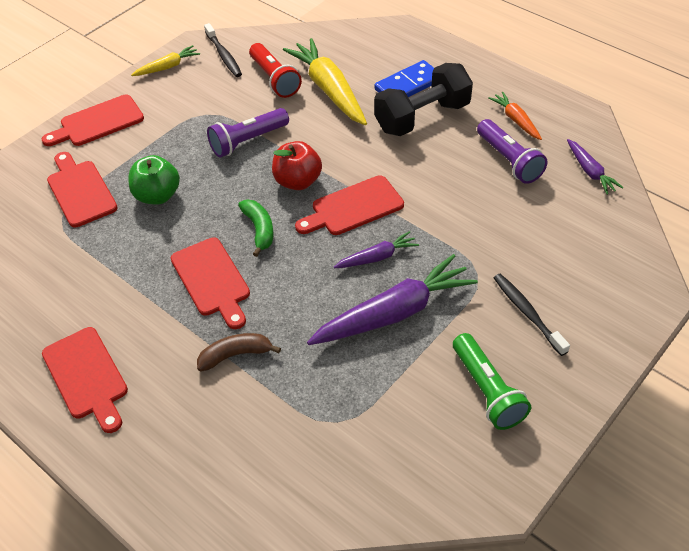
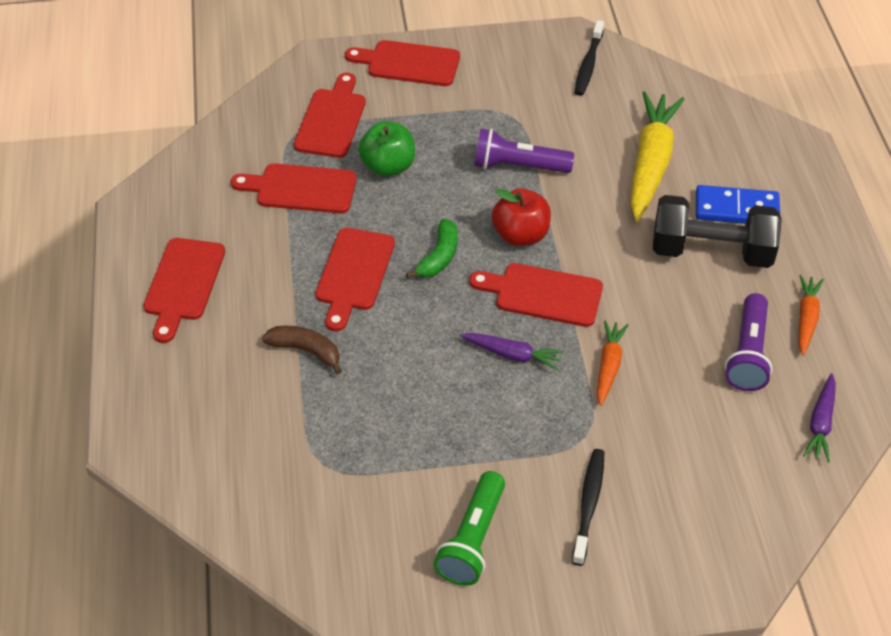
camera: 40 degrees right, 0 degrees up
(108, 250) = (301, 188): none -> red cutting board
(167, 67) = (524, 45): yellow carrot -> none
(274, 79) = (610, 119): red flashlight -> none
(394, 312) = (471, 414): purple carrot -> none
(442, 222) = (608, 366): none -> orange carrot

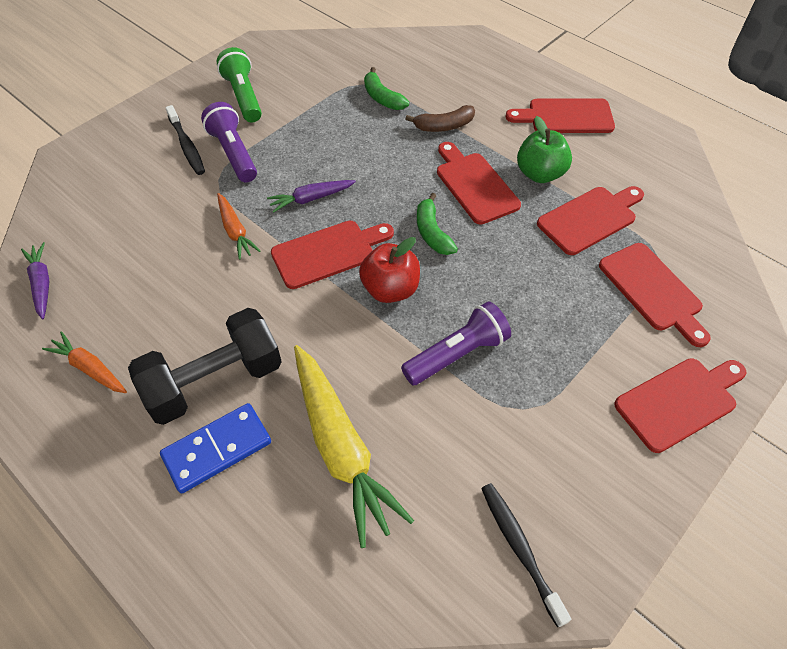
camera: 140 degrees right, 5 degrees up
(183, 284) = (566, 117): red cutting board -> red cutting board turned 60 degrees counterclockwise
(325, 429) = (382, 98): none -> green banana
(388, 166) = (556, 279): green apple -> green apple (540, 174)
(747, 354) = (129, 304): purple flashlight -> purple flashlight (234, 153)
(806, 318) = (89, 368): orange carrot -> orange carrot turned 150 degrees clockwise

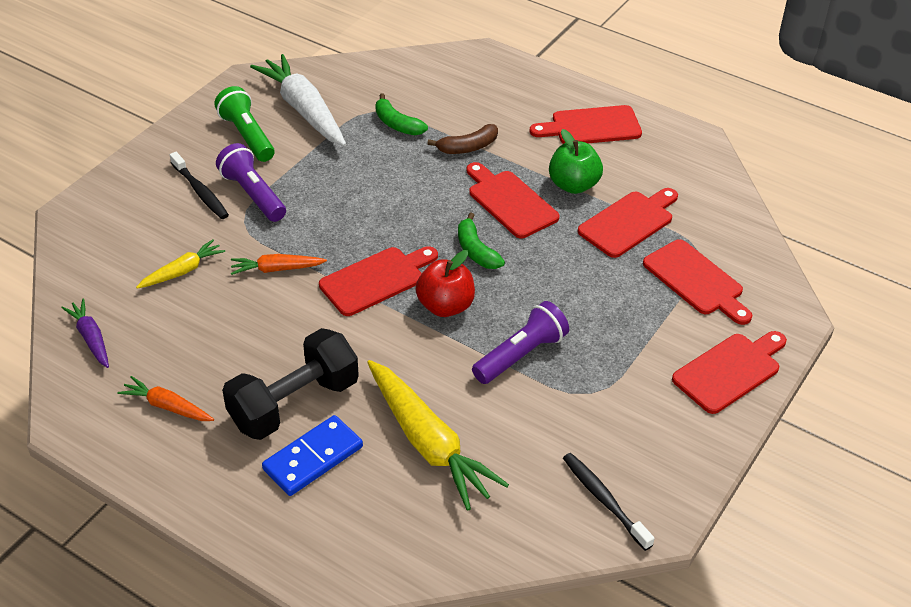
camera: 10 degrees left, 10 degrees down
(147, 223) = (182, 271): none -> yellow carrot
(235, 231) = (276, 269): orange carrot -> orange carrot turned 120 degrees clockwise
(300, 77) = (303, 110): none -> white carrot
(311, 199) = (346, 231): purple carrot -> none

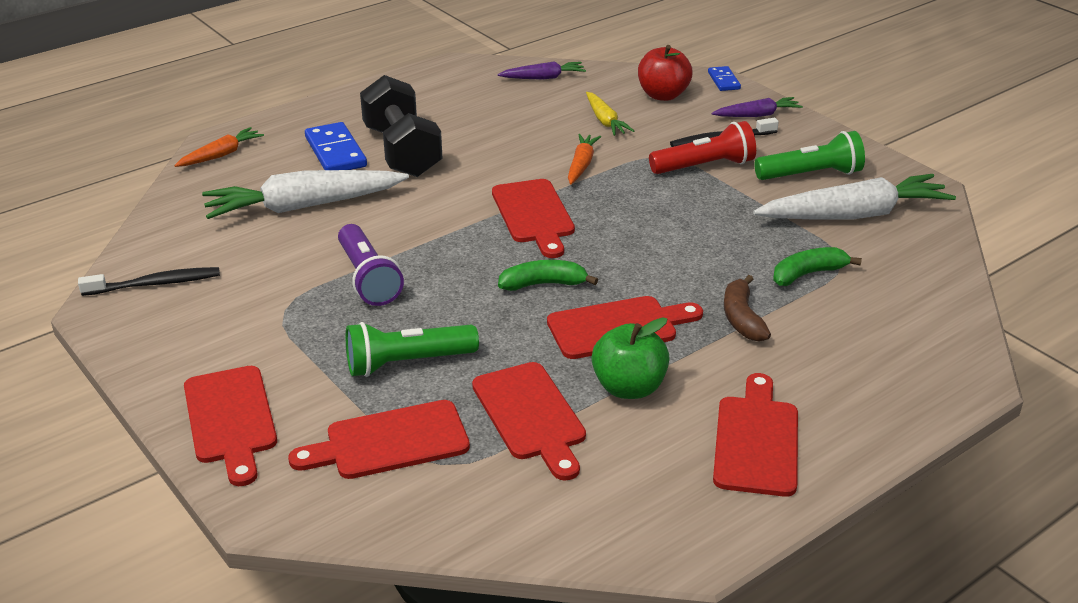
camera: 110 degrees right, 10 degrees down
(72, 207) = (723, 81): none -> blue domino
(143, 176) = (757, 115): none -> purple carrot
(167, 406) = (442, 100): orange carrot -> orange carrot (221, 155)
(253, 194) = (705, 166): purple flashlight -> red flashlight
(428, 443) = (303, 206): yellow carrot -> white carrot
(445, 306) = (469, 248): red apple -> red apple (663, 95)
(612, 297) = (407, 363): none -> green flashlight

